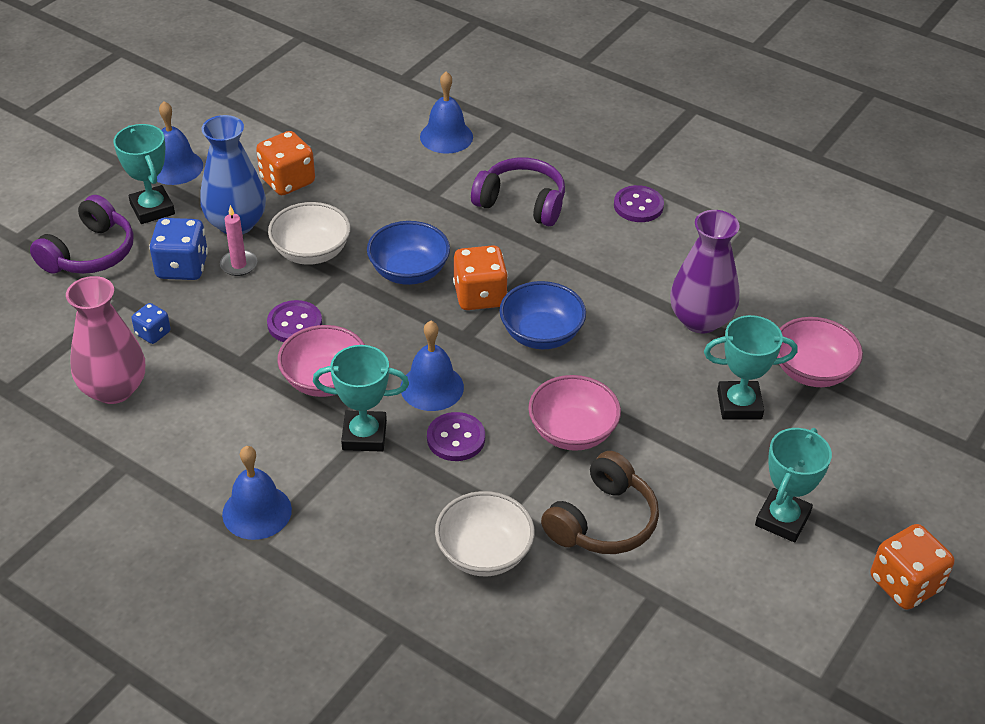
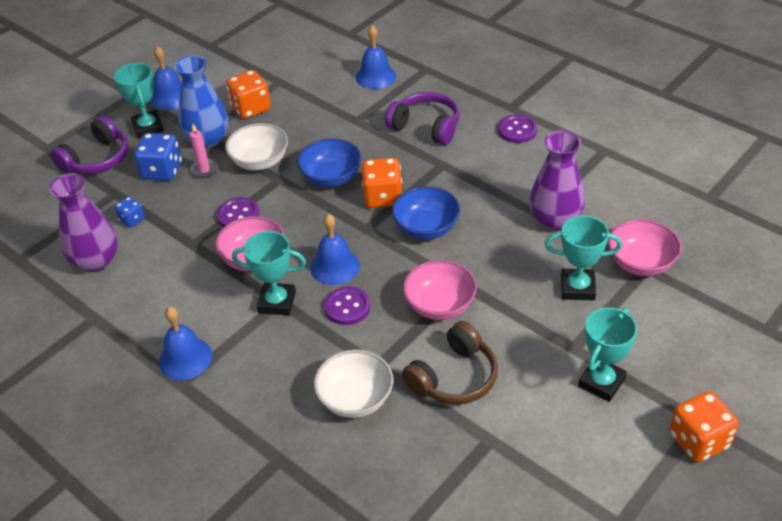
camera: 10 degrees right, 0 degrees up
(114, 389) = (96, 261): pink vase -> purple vase

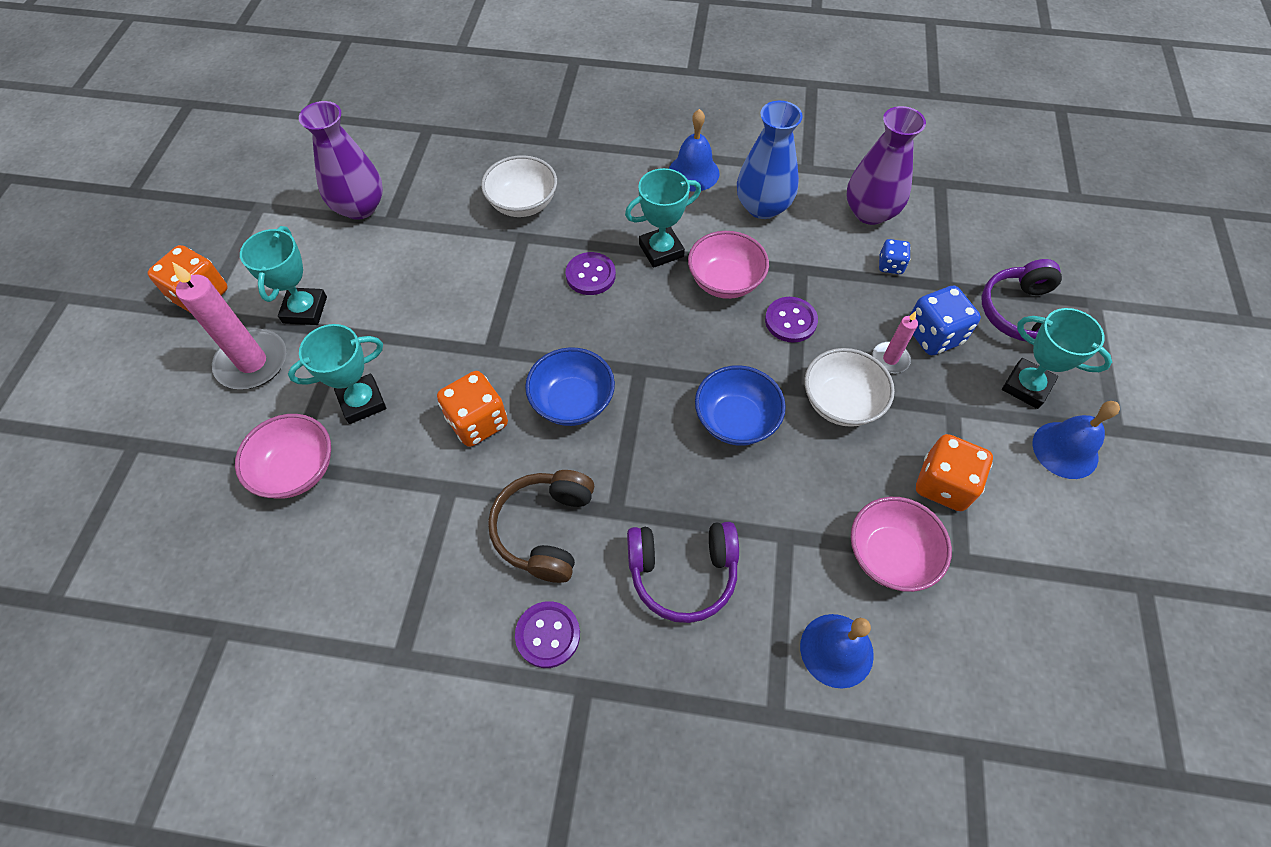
camera: 145 degrees right, 15 degrees up
(207, 139) = (937, 404): blue vase -> blue vase (762, 207)
(335, 266) = (636, 310): blue bell -> none
(383, 197) = (652, 421): orange dice -> orange dice (477, 422)
(440, 305) = (500, 317): pink bowl -> pink bowl (889, 555)
(454, 377) = (447, 256): brown headphones -> brown headphones (545, 529)
(555, 220) = (424, 487): purple vase -> purple vase (360, 207)
(659, 355) = (252, 362): none -> pink candle

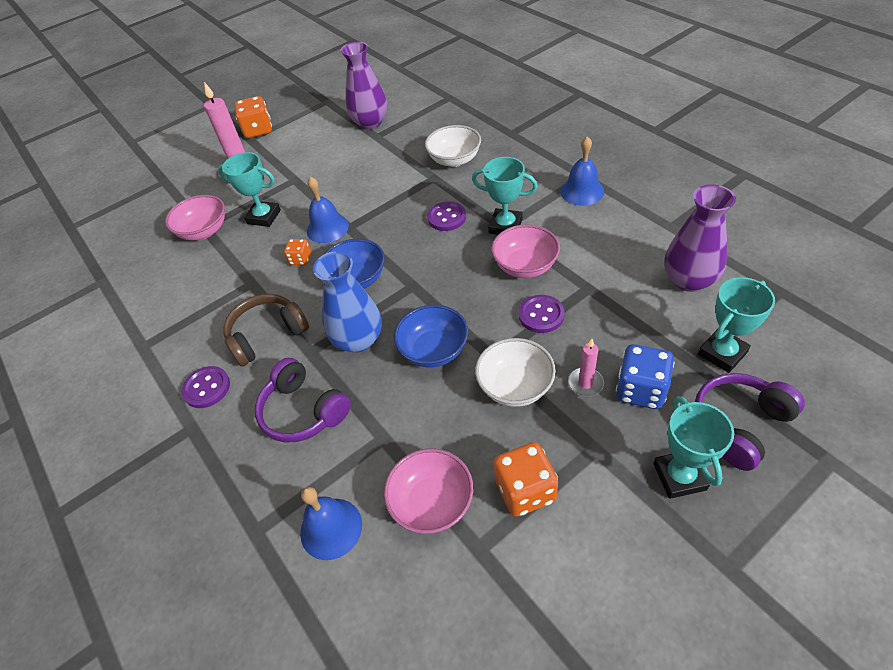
camera: 50 degrees right, 10 degrees down
(305, 310) = (290, 159): turquoise trophy -> turquoise trophy (722, 353)
(477, 422) = (300, 259): orange dice -> orange dice, size x0.56
(762, 207) = (607, 235): blue vase -> blue vase (358, 340)
(890, 265) = (662, 323): blue dice -> none
(1065, 450) = (658, 545): blue bell -> blue bell (327, 228)

